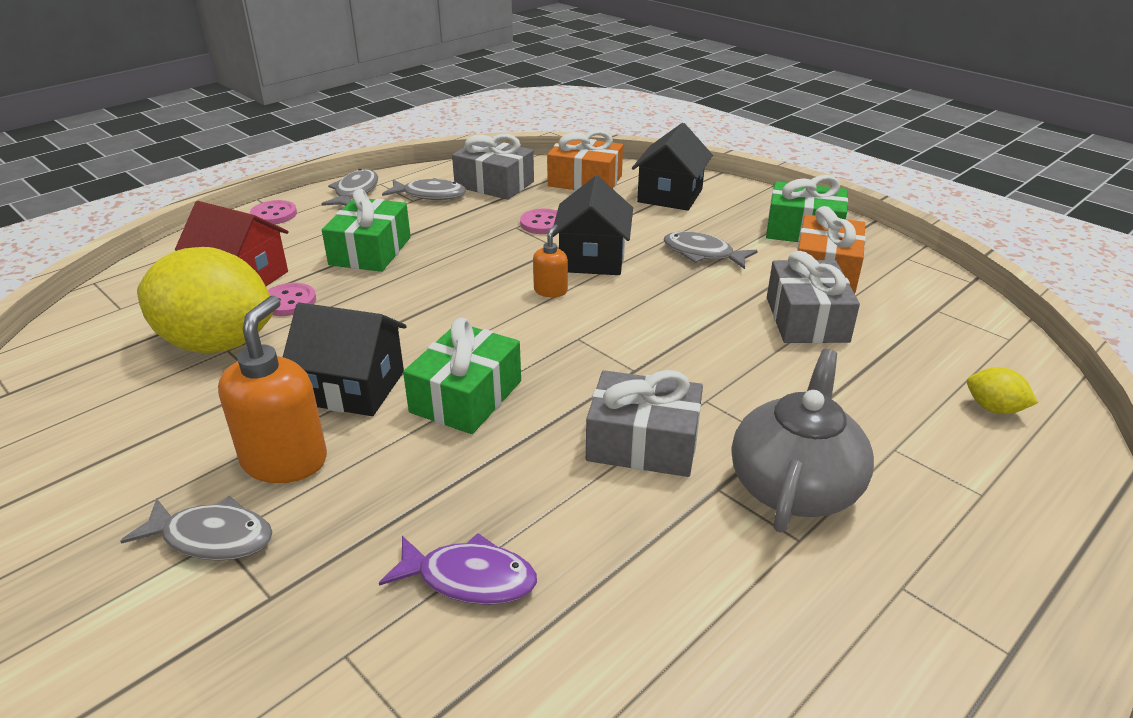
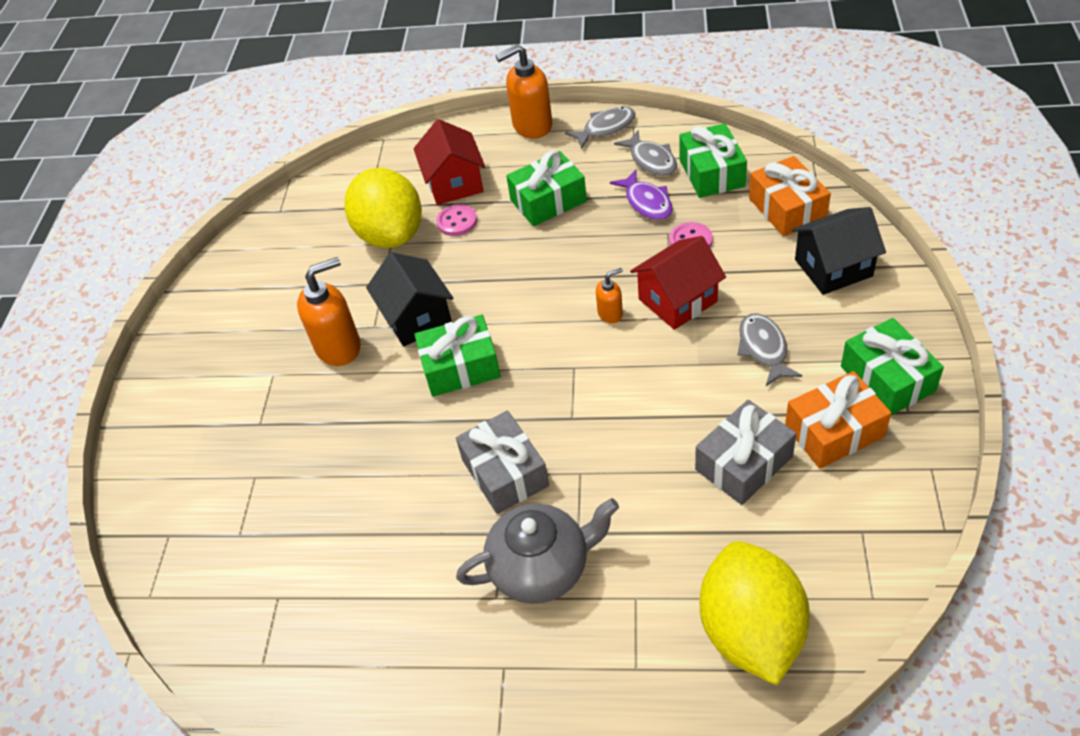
camera: 55 degrees right, 15 degrees up
(212, 538) = (270, 372): grey fish -> none
(274, 214) = (532, 126): pink button -> orange soap dispenser
(469, 579) = (334, 482): purple fish -> purple fish (646, 202)
(494, 184) = (712, 173): grey gift -> green gift
(592, 258) = (677, 300): black house -> red house
(994, 408) = (750, 631): yellow lemon -> yellow lemon, size x2.50

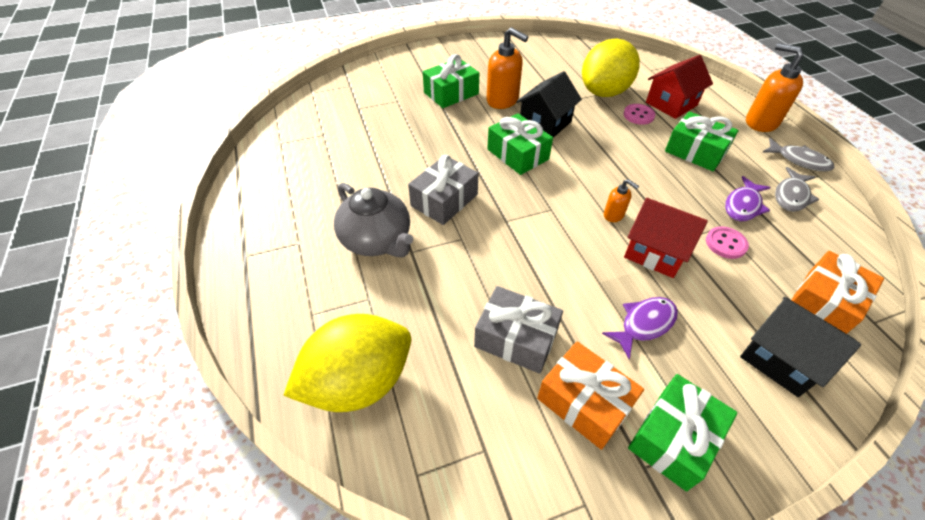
camera: 60 degrees right, 0 degrees up
(712, 173) = (815, 238): green gift -> green gift (451, 93)
(764, 349) = (644, 324): grey fish -> purple fish

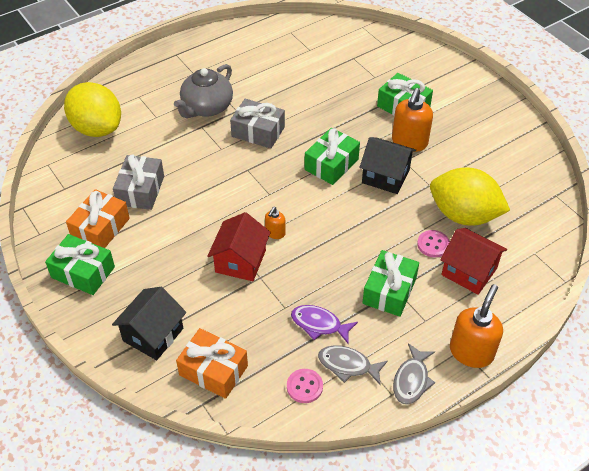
camera: 75 degrees right, 0 degrees up
(644, 324) = (166, 256): purple fish -> none
(725, 243) = (264, 308): pink button -> pink button (304, 386)

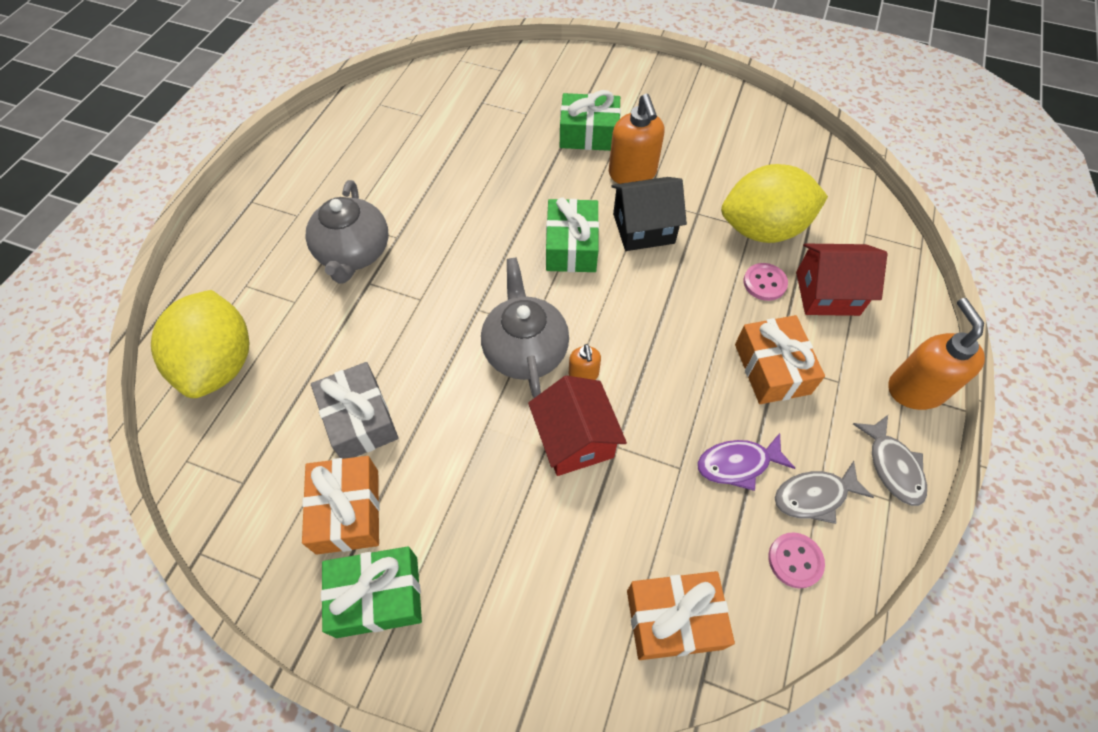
camera: 35 degrees left, 10 degrees up
(97, 128) = (220, 363): yellow lemon -> yellow lemon turned 75 degrees clockwise
(153, 334) = (554, 624): black house -> none
(254, 203) = (525, 350): none -> grey teapot
(258, 132) = (448, 251): grey gift -> none
(389, 291) = (772, 369): green gift -> orange gift

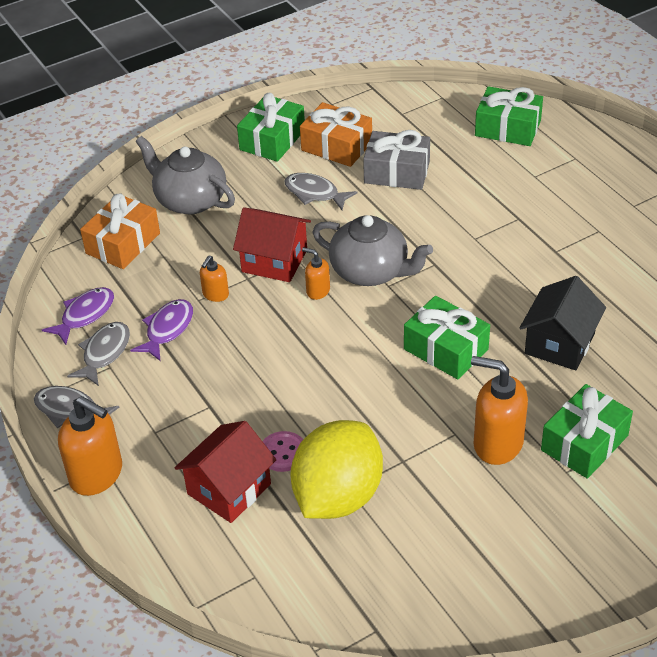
camera: 130 degrees right, 15 degrees down
(220, 363) = (508, 128): yellow lemon -> green gift
(354, 253) = (558, 221): grey teapot -> grey teapot (190, 200)
(446, 475) = (315, 193): none -> grey fish
(643, 228) = (421, 409): black house -> black house (559, 344)
(661, 457) = (215, 294): none -> orange soap dispenser
(772, 369) = (208, 399): orange gift -> none
(795, 560) = (85, 315): pink button -> purple fish

